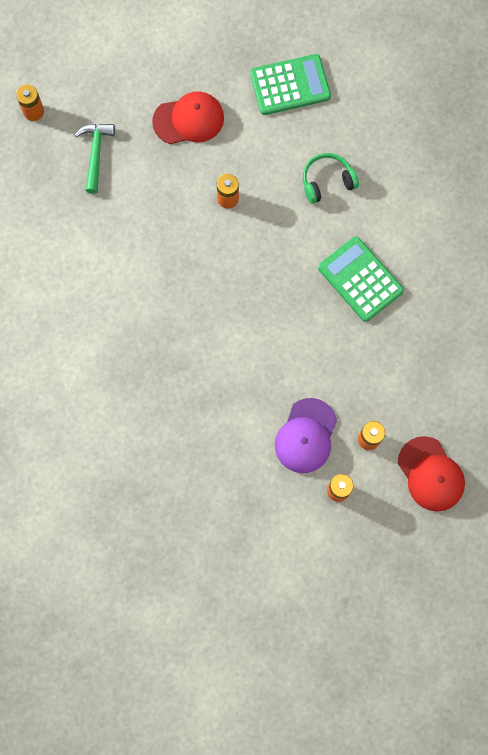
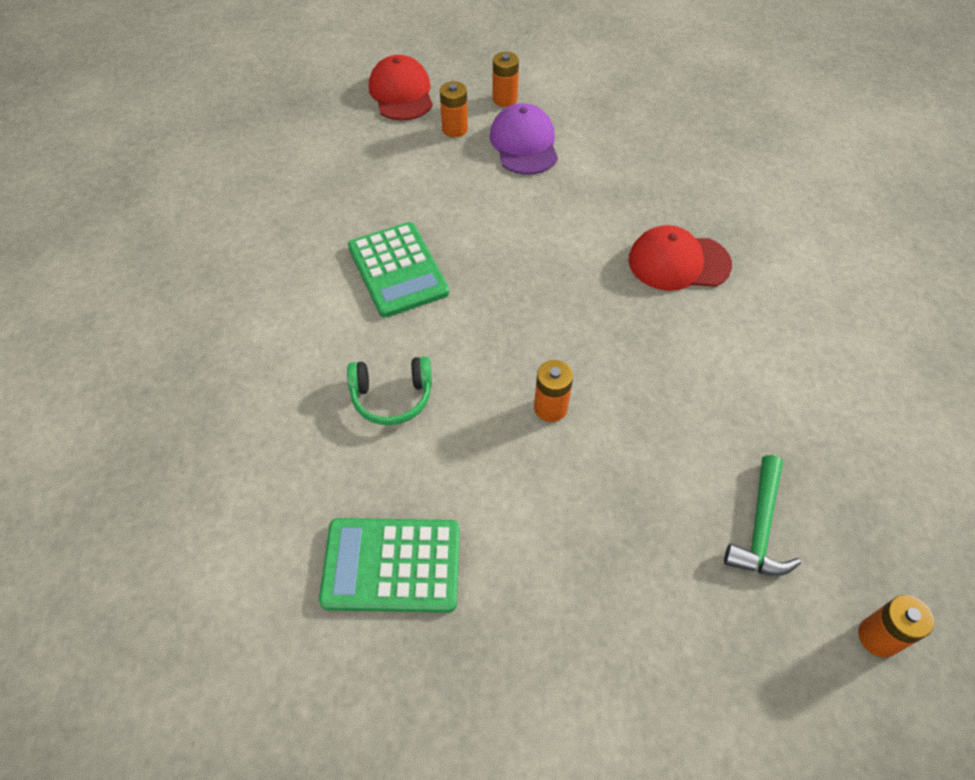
camera: 165 degrees left, 20 degrees down
(189, 120) = (587, 548): red cap -> red cap (678, 262)
(306, 436) = (524, 144): purple cap -> purple cap turned 45 degrees counterclockwise

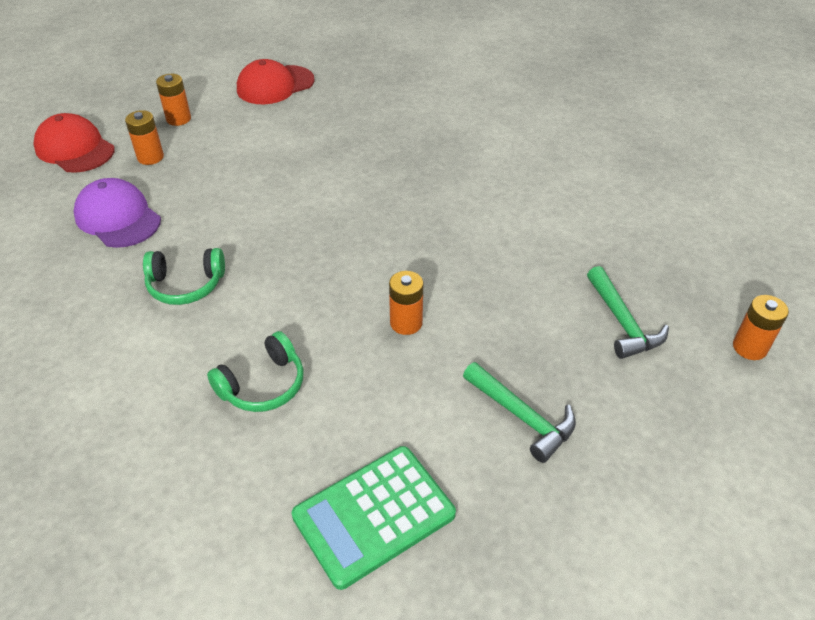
camera: 35 degrees left, 10 degrees down
(398, 270) = (186, 285): green calculator -> green headphones
(524, 144) = (223, 145): purple cap -> purple cap (118, 218)
(582, 561) = (522, 417): none -> green hammer
(678, 262) = (418, 177): red cap -> red cap (275, 85)

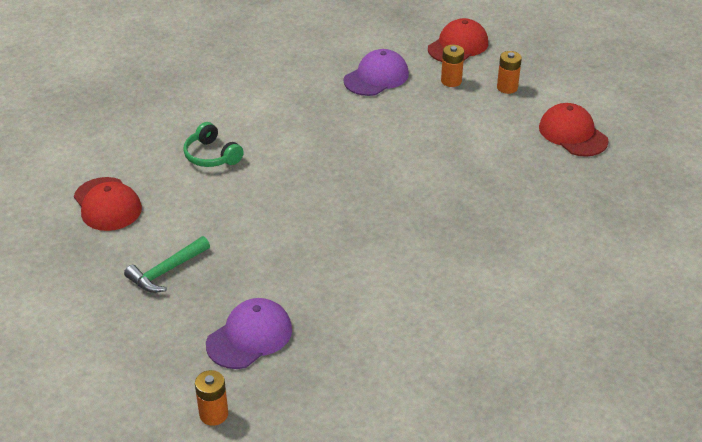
camera: 90 degrees right, 5 degrees down
(186, 285) = (305, 115): green headphones -> none
(374, 515) = (107, 204): green calculator -> red cap
(406, 323) = (260, 217): orange battery -> none
(622, 322) = (249, 337): green hammer -> purple cap

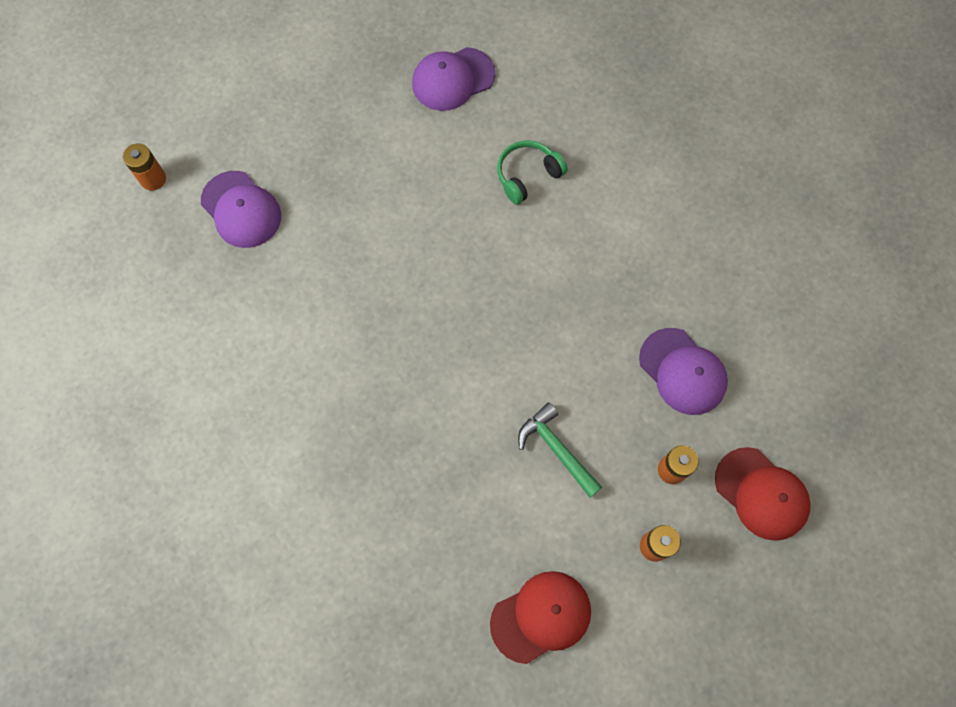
camera: 95 degrees right, 30 degrees up
(107, 204) = (453, 79): red cap -> purple cap
(166, 271) = (343, 136): green hammer -> green hammer (556, 449)

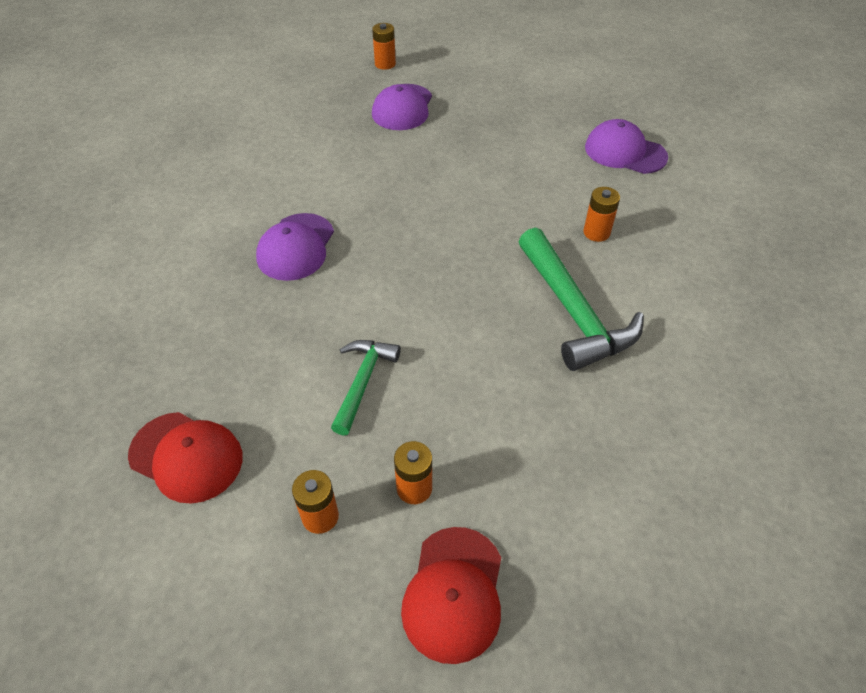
camera: 55 degrees right, 20 degrees down
(527, 175) = (596, 232): green headphones -> orange battery
(594, 255) = (573, 312): none -> green hammer
(682, 371) = (526, 441): purple cap -> purple cap (296, 247)

